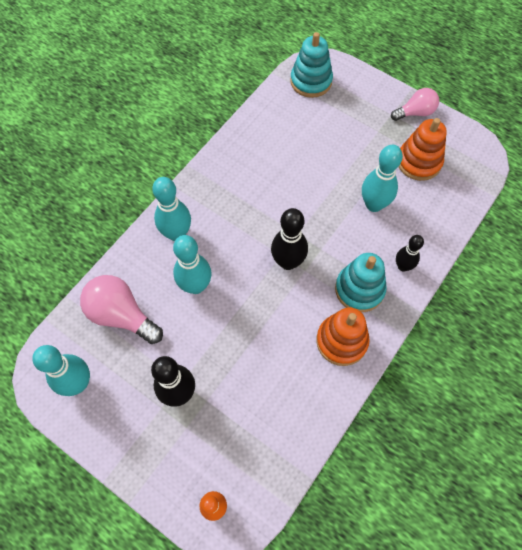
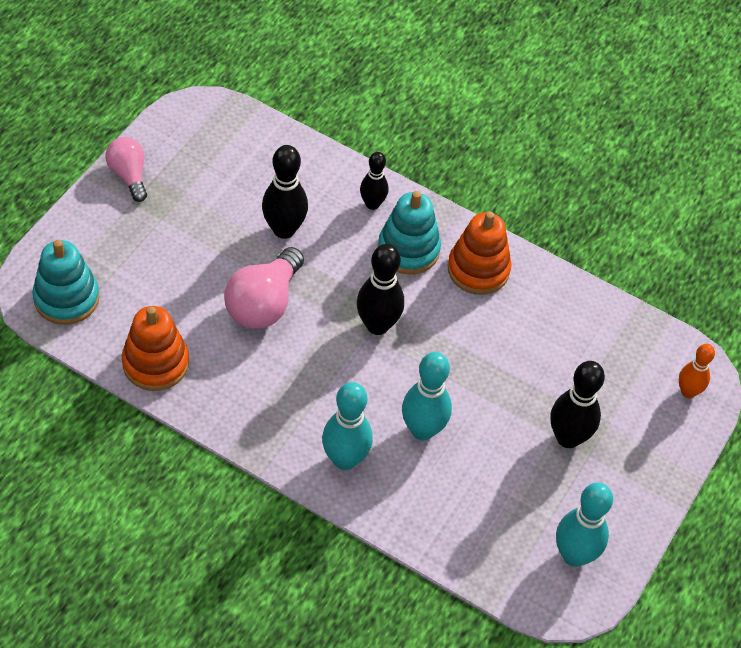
camera: 100 degrees left, 10 degrees down
(122, 315) = (475, 515): pink light bulb -> pink light bulb (264, 303)
(374, 204) = (284, 229): turquoise bowling pin -> black bowling pin
(419, 162) = (214, 177): orange stacking toy -> orange stacking toy (155, 363)

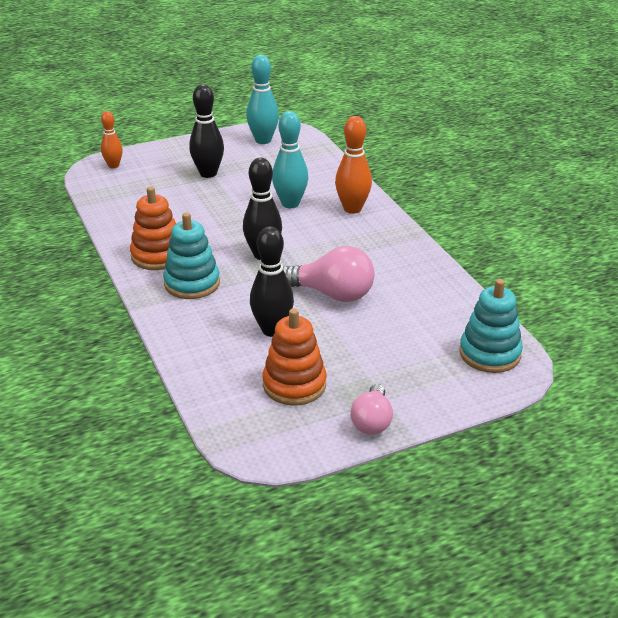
camera: 140 degrees left, 20 degrees down
(155, 363) = (443, 292): orange stacking toy -> orange stacking toy (294, 384)
(264, 303) = (332, 294): pink light bulb -> pink light bulb turned 45 degrees clockwise
(345, 459) = (352, 209): turquoise bowling pin -> orange bowling pin
(372, 204) = (185, 319): black bowling pin -> none

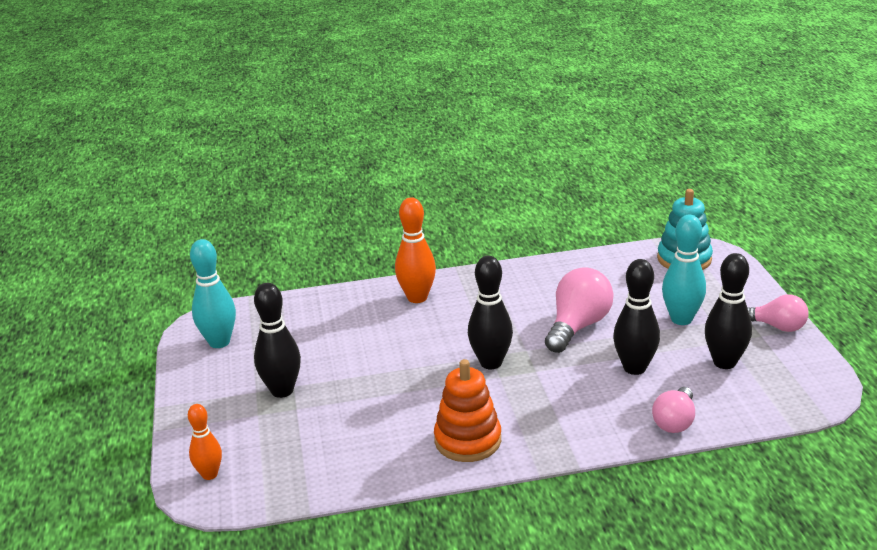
camera: 75 degrees left, 5 degrees down
(192, 283) = (535, 416): turquoise stacking toy -> none
(194, 356) = (674, 422): none -> pink light bulb
(290, 204) = (387, 336): turquoise bowling pin -> turquoise bowling pin (681, 319)
(294, 384) = (724, 362): orange stacking toy -> black bowling pin

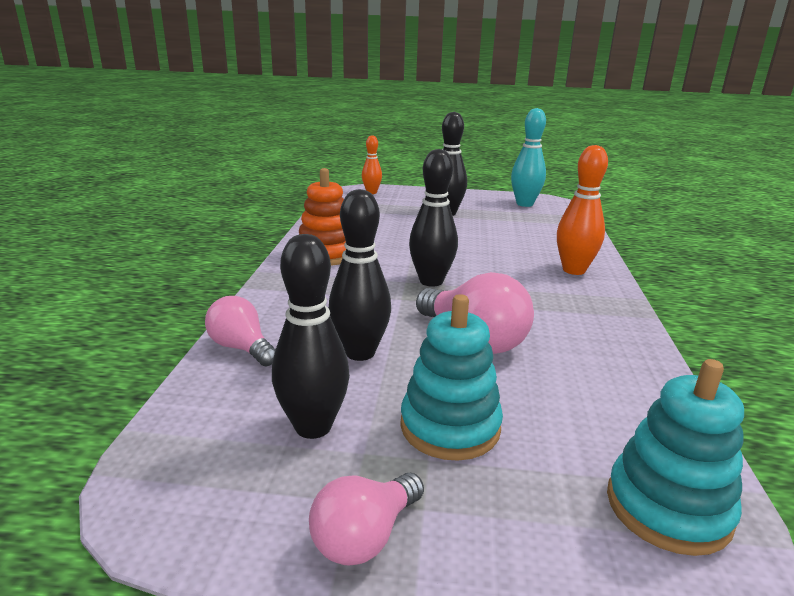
camera: 105 degrees right, 5 degrees down
(681, 319) = (450, 427): turquoise bowling pin -> turquoise stacking toy

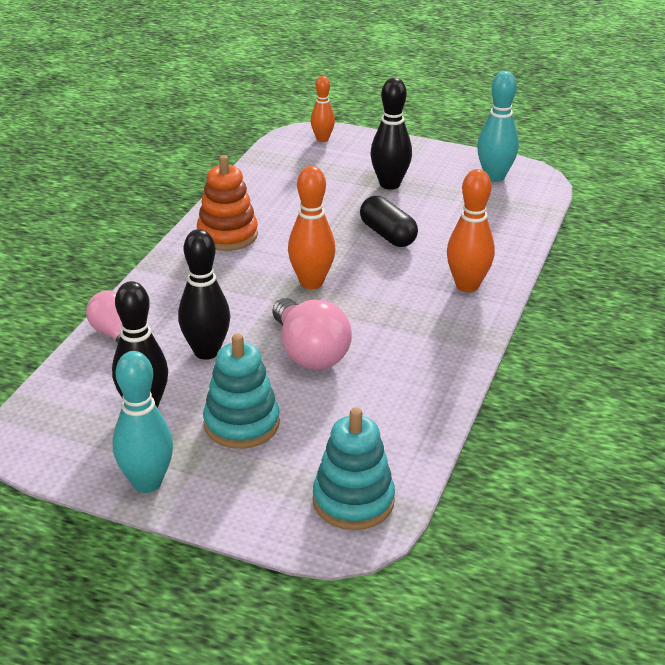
camera: 15 degrees right, 10 degrees up
(365, 536) = (147, 483): pink light bulb -> turquoise bowling pin
(431, 281) = (311, 282): black bowling pin -> orange bowling pin
(472, 243) = (387, 235): none -> black capsule

